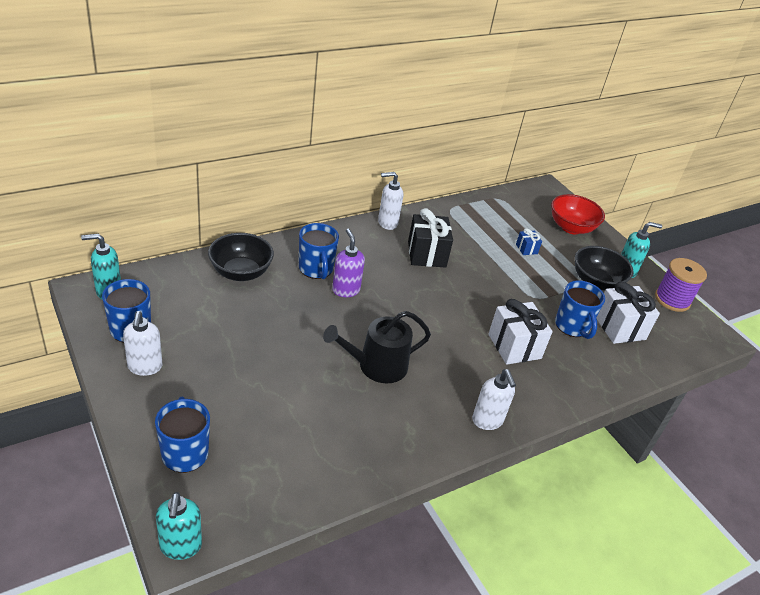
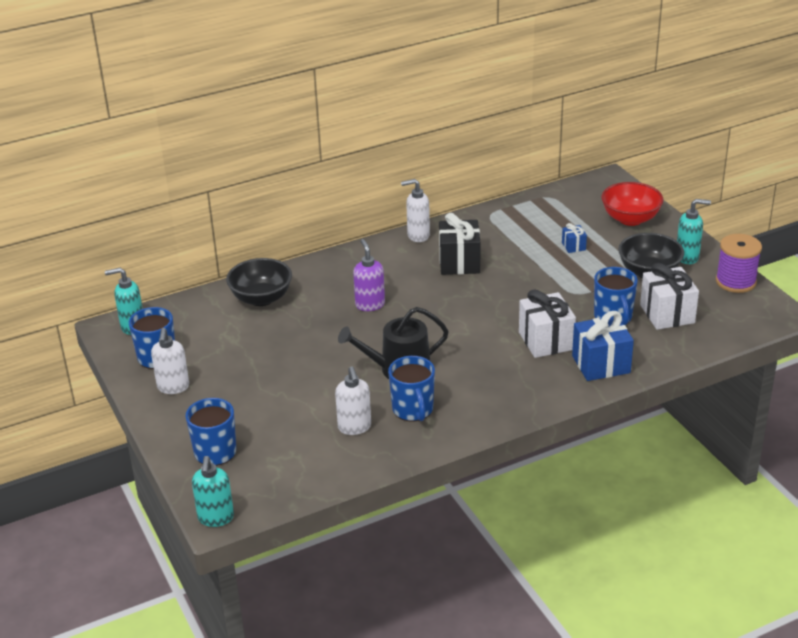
camera: 10 degrees right, 5 degrees down
(316, 269) = (339, 288): blue mug -> blue mug (413, 410)
(487, 421) = (508, 407): white soap dispenser -> white soap dispenser (354, 427)
(569, 377) = (601, 364): none -> blue gift

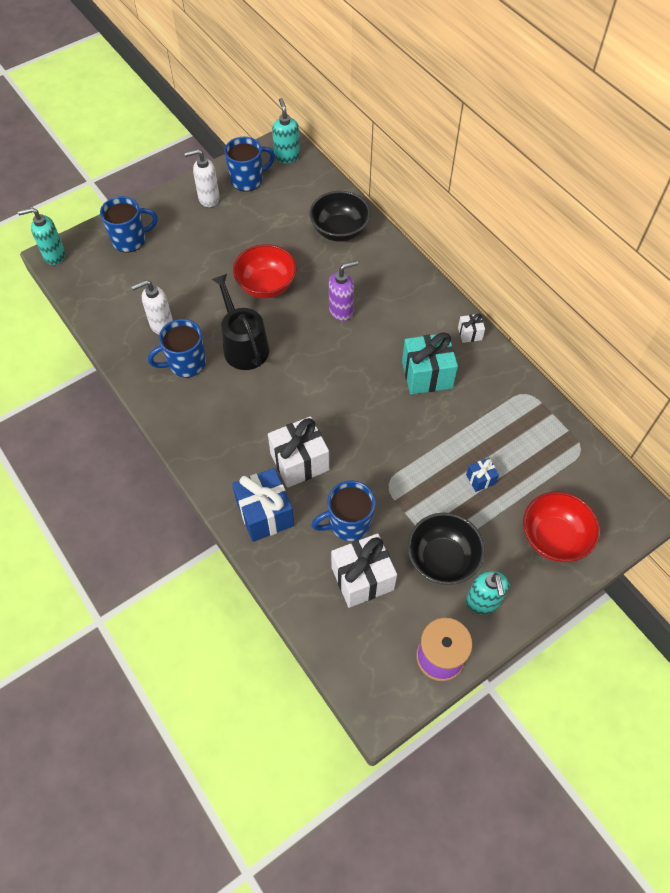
camera: 80 degrees right, 25 degrees up
(321, 350) = (266, 285): none -> red bowl
(418, 235) = (470, 334): white soap dispenser -> white gift
(459, 262) = (427, 375): black gift -> turquoise gift

